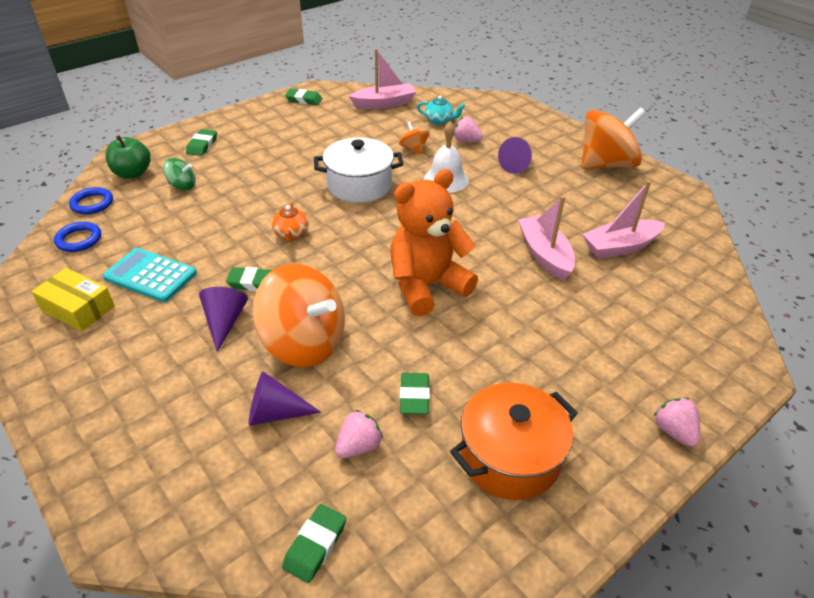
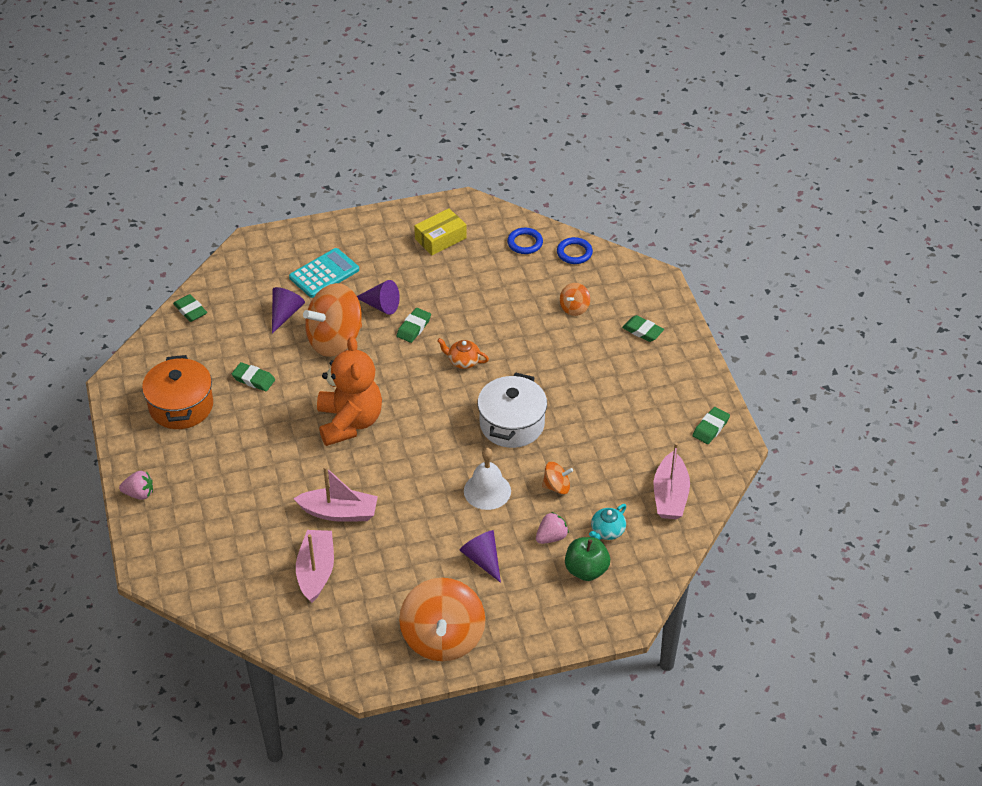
camera: 115 degrees right, 5 degrees up
(133, 173) = (612, 280): green apple -> green apple (586, 570)
(150, 275) = (456, 276): turquoise calculator -> turquoise calculator (324, 274)
(182, 186) = (574, 308): green spinning top -> orange spinning top
(358, 446) = (236, 343): pink strawberry -> none

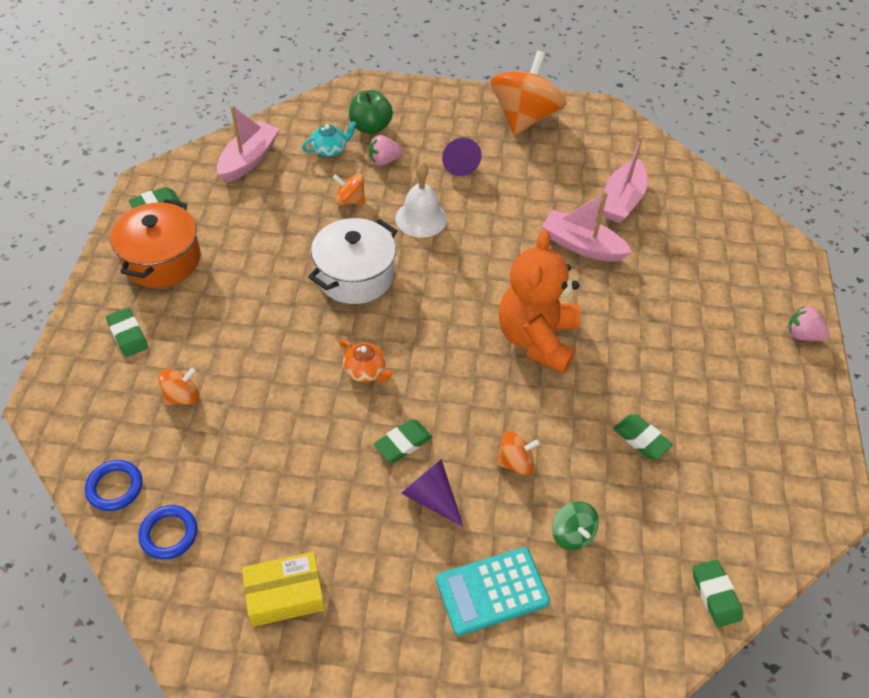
camera: 160 degrees left, 5 degrees up
(181, 406) = (743, 432): orange pot -> orange pot (162, 260)
(285, 313) = (572, 534): purple cone -> green spinning top
(335, 340) = (515, 462): orange spinning top -> orange spinning top, size x0.46

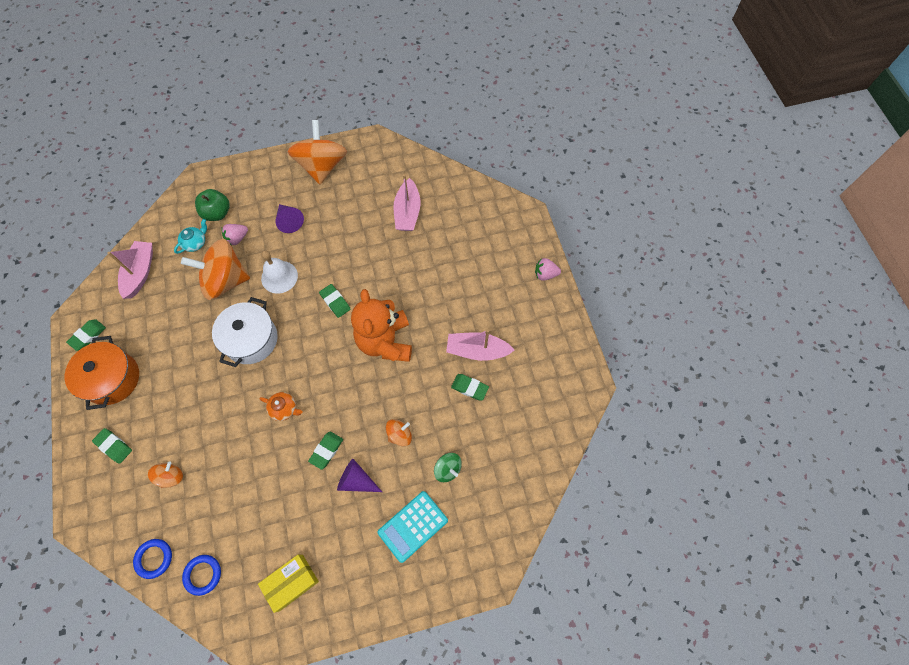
camera: 20 degrees left, 15 degrees up
(350, 200) = (225, 280): orange spinning top -> orange spinning top, size x2.19
(582, 245) = (392, 258): pink boat -> pink boat (477, 350)
(715, 595) = (539, 473): green eraser -> green eraser (335, 302)

